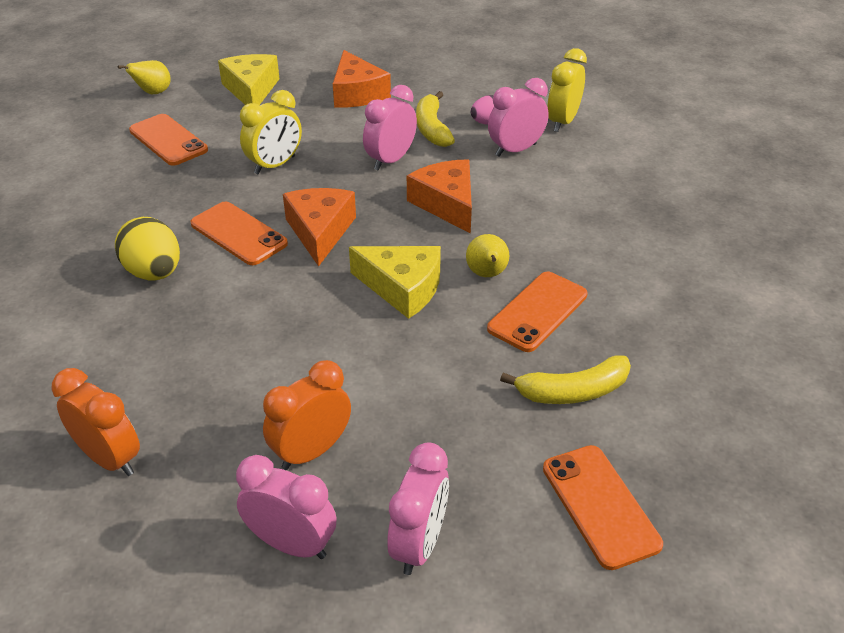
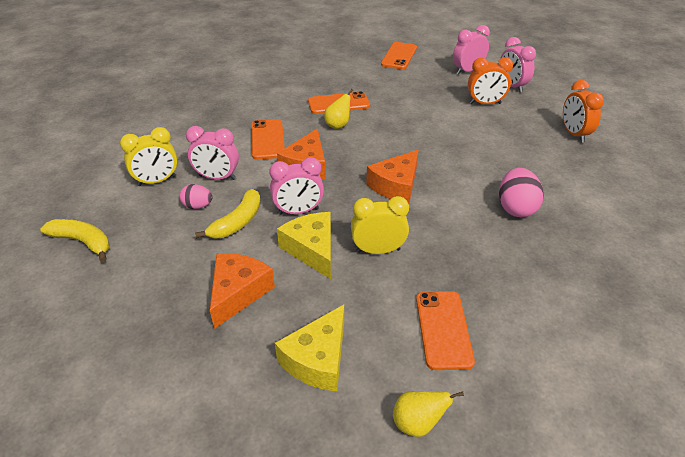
camera: 140 degrees left, 0 degrees up
(154, 272) = (516, 208): yellow egg -> pink egg
(238, 234) = (446, 208): orange phone -> orange phone (268, 139)
(402, 288) = (385, 138): yellow cheese -> yellow cheese (312, 249)
(573, 391) = (365, 79): yellow banana -> yellow banana (83, 242)

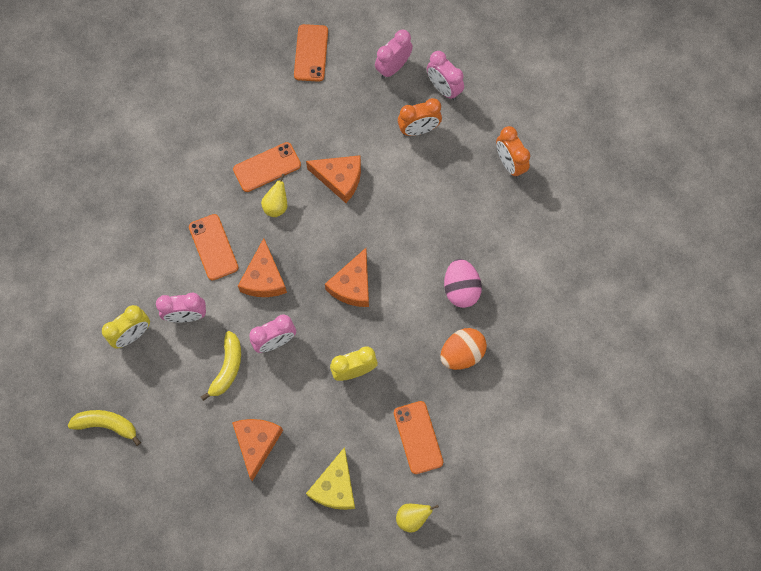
camera: 15 degrees left, 30 degrees up
(197, 206) = (185, 357): pink egg -> none
(312, 249) = (300, 383): yellow cheese -> none
(403, 119) = (340, 179): none -> orange cheese
(512, 260) = (462, 354): none -> orange egg

